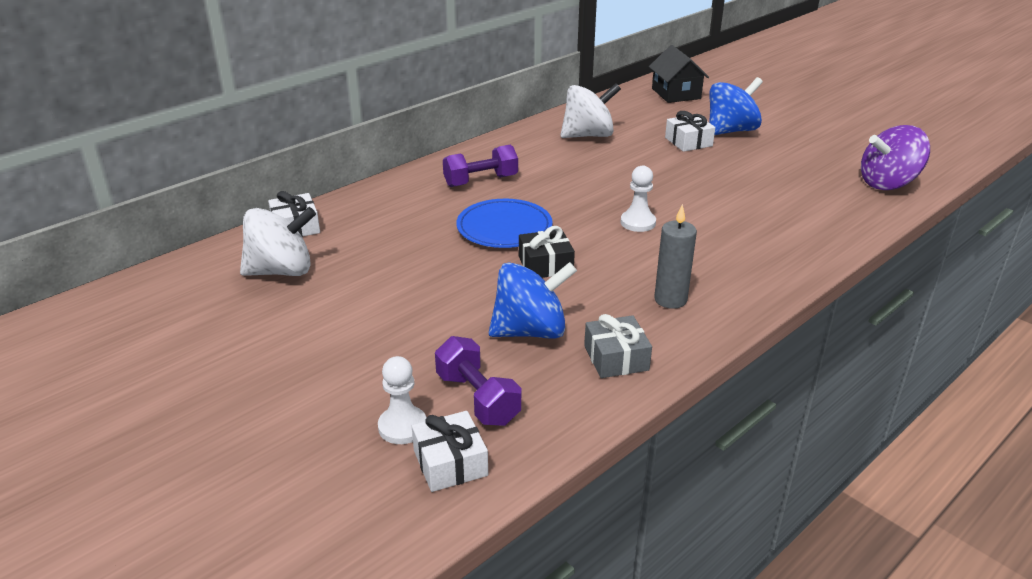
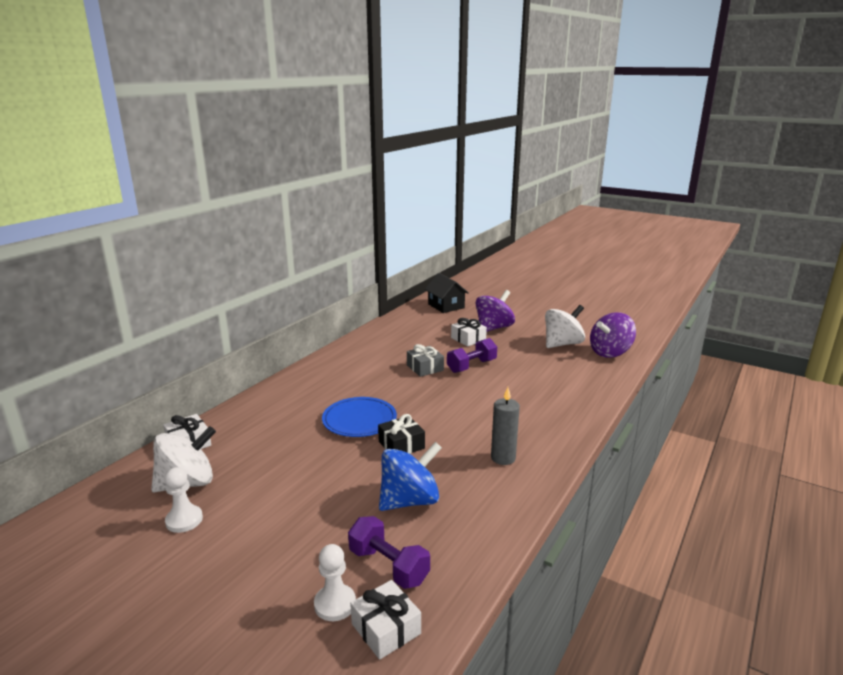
camera: 15 degrees left, 10 degrees down
(480, 181) = (328, 386): purple dumbbell -> purple dumbbell (471, 366)
(588, 135) = (396, 342): white spinning top -> white spinning top (562, 344)
(616, 358) = (482, 511): grey gift -> grey gift (425, 368)
(638, 222) = (456, 402): white pawn -> white pawn (184, 520)
(731, 131) = (493, 328): blue spinning top -> purple spinning top

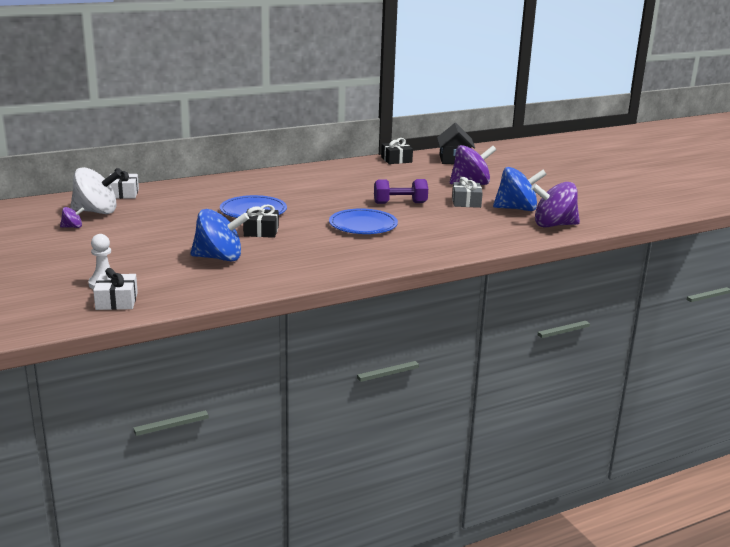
camera: 30 degrees right, 0 degrees up
(184, 520) = (72, 227): white pawn -> purple spinning top
(388, 566) = (158, 280): purple dumbbell -> none
(402, 318) = (396, 160): none -> black gift
(425, 368) = (357, 195): grey gift -> grey gift (466, 202)
(468, 339) = (431, 186): white gift -> none
(479, 403) = (363, 225): none -> blue plate
(503, 458) = (324, 257): grey candle -> none
(562, 344) = (517, 209): white spinning top -> blue spinning top

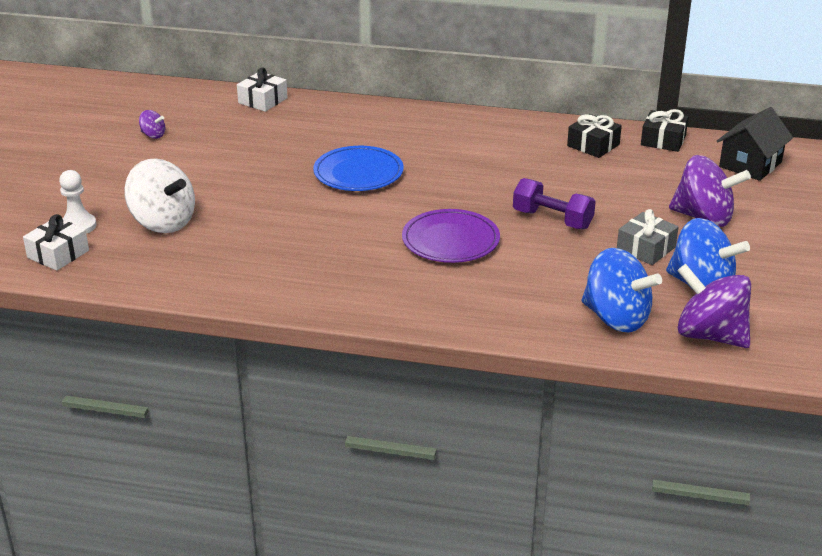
camera: 40 degrees right, 10 degrees up
(96, 212) = (202, 120): white spinning top -> white spinning top (163, 222)
(219, 258) = (226, 232): blue spinning top -> blue spinning top (616, 318)
(261, 231) = (323, 208): black gift -> black gift (593, 145)
(363, 225) = (450, 240): blue plate -> purple plate

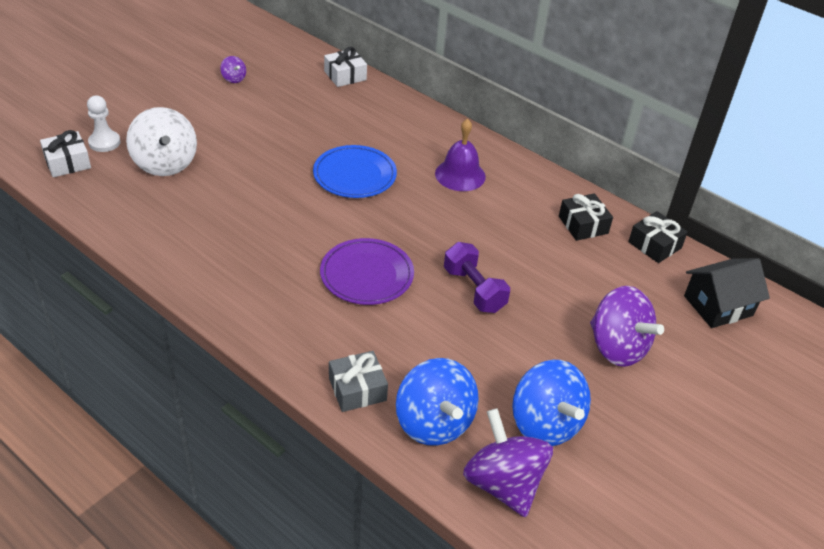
camera: 25 degrees right, 10 degrees up
(452, 143) = (460, 175): none -> purple bell
(646, 248) = (530, 358): grey gift -> grey gift (357, 389)

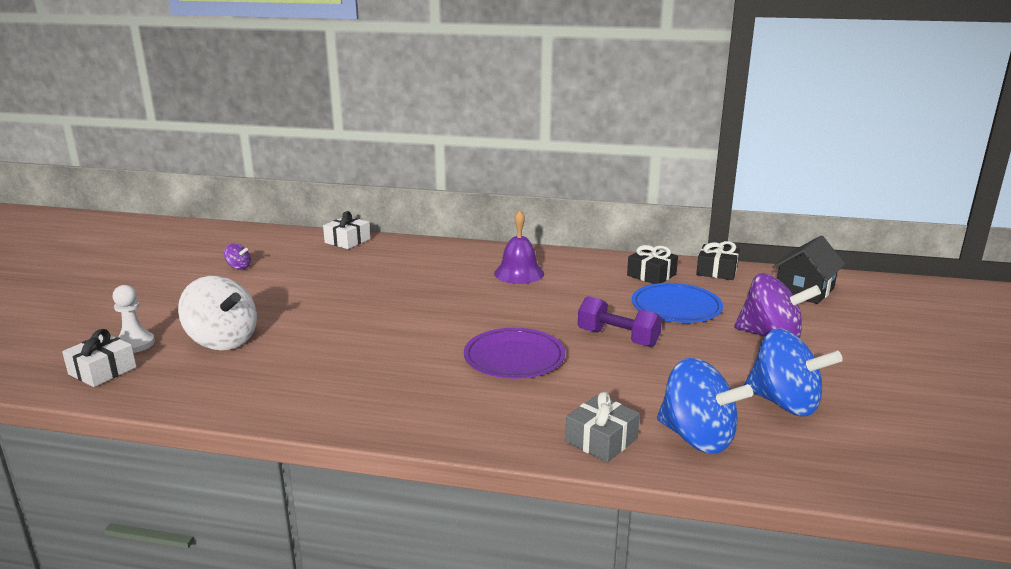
camera: 25 degrees left, 20 degrees down
(354, 175) = (427, 297): blue plate -> blue plate (676, 307)
(503, 483) = (807, 457): purple spinning top -> none

